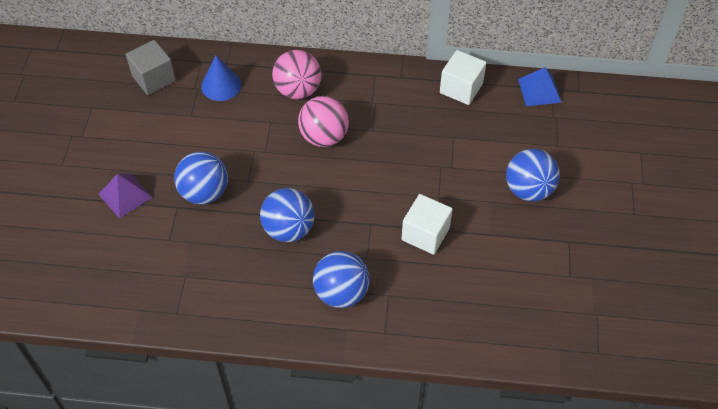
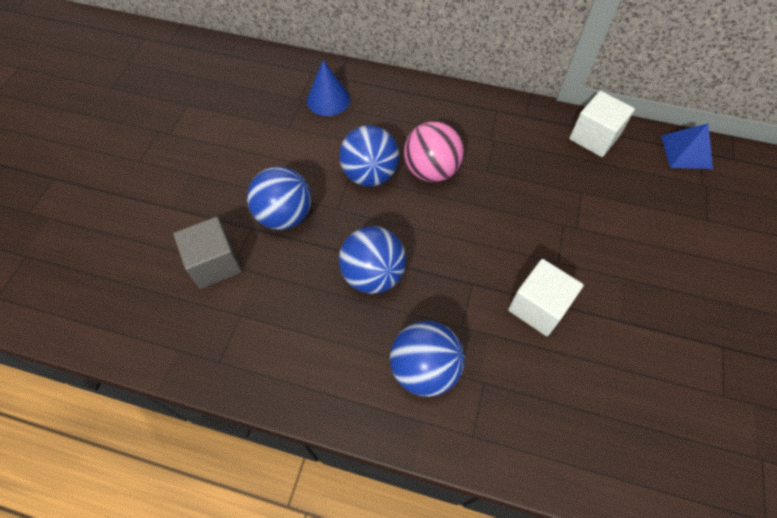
camera: 10 degrees right, 5 degrees up
(125, 195) = (196, 205): purple pyramid -> none
(154, 78) = (259, 83): grey cube -> grey cube (215, 263)
(298, 90) = (410, 115): pink ball -> none
(528, 190) = (671, 270): blue ball -> blue ball (370, 175)

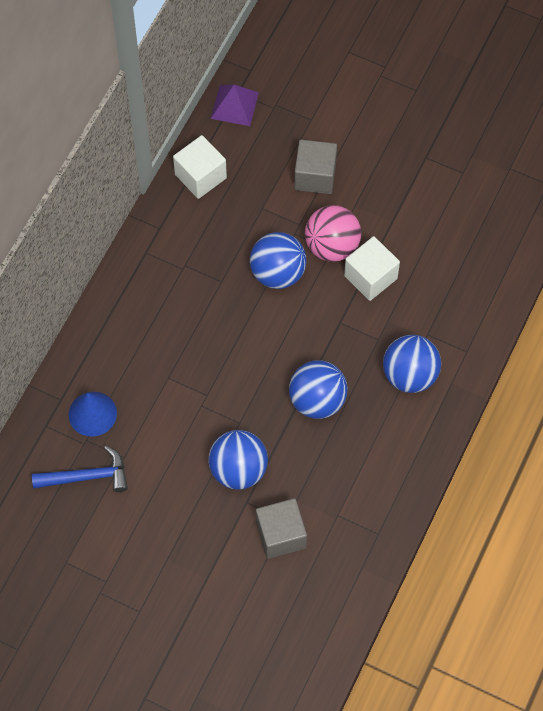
camera: 80 degrees left, 5 degrees up
(268, 105) = (87, 476): none -> blue hammer
(370, 175) = (204, 386): blue ball -> blue ball (278, 273)
(431, 170) = (211, 330): pink ball -> pink ball (332, 246)
(640, 233) = (315, 176): none -> grey cube
(686, 152) = (234, 105): blue pyramid -> purple pyramid

